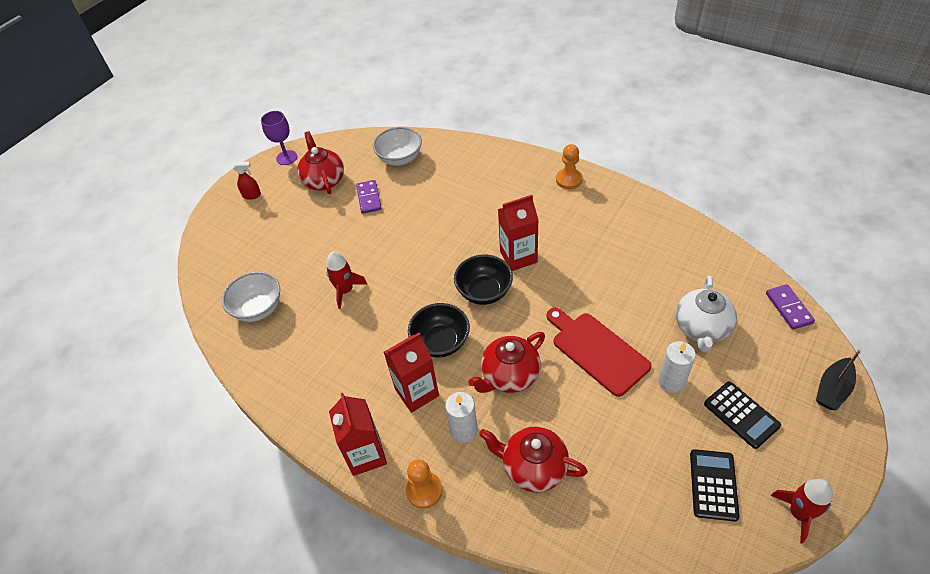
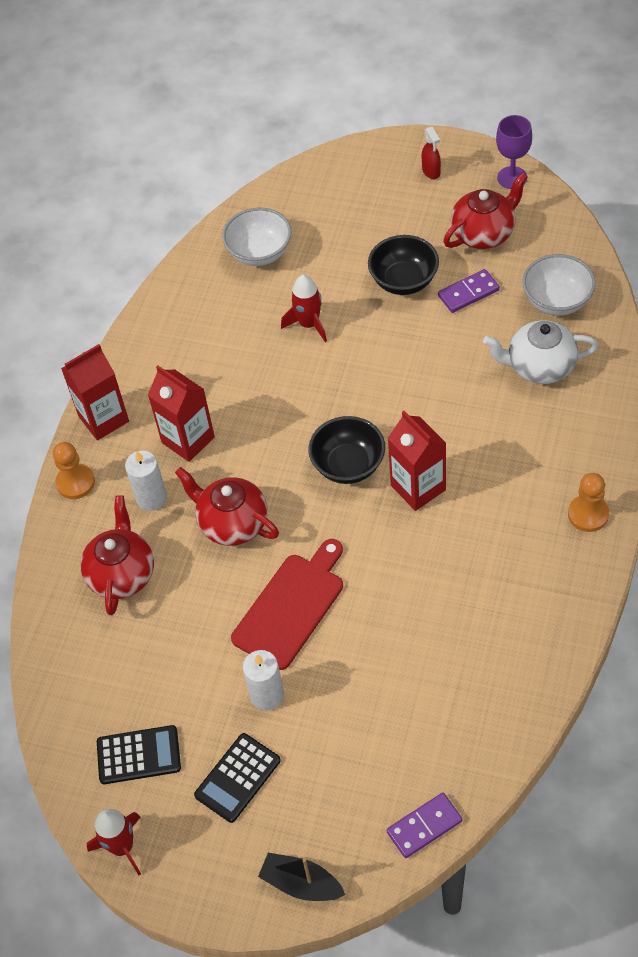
camera: 75 degrees right, 5 degrees up
(441, 342) = (261, 442): black bowl -> black bowl (404, 281)
(701, 328) = (358, 720): white teapot -> white teapot (539, 366)

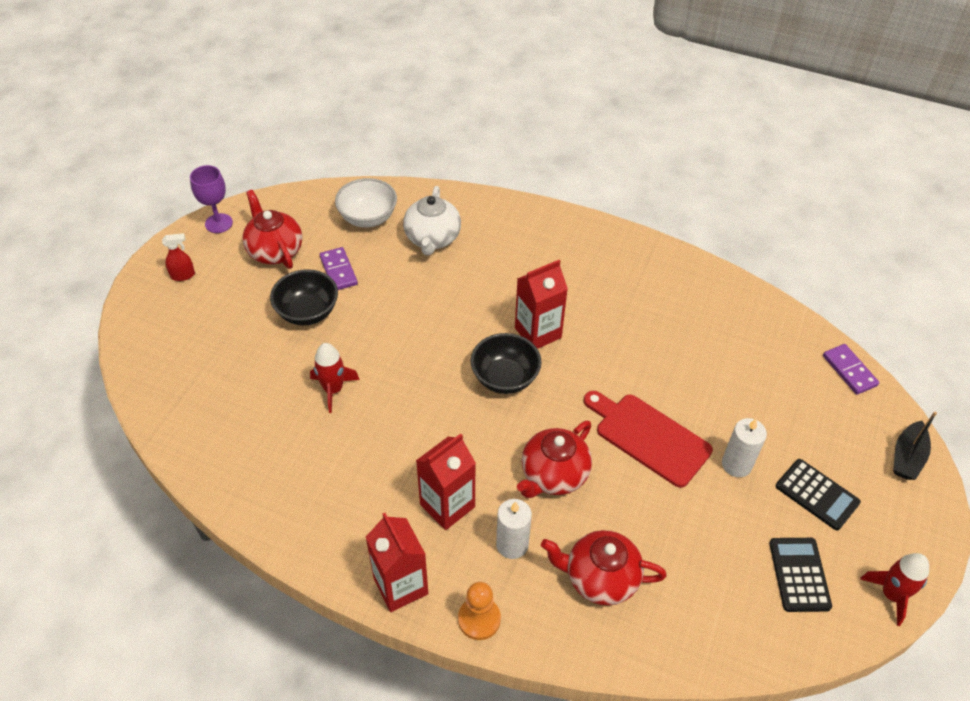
camera: 90 degrees left, 5 degrees down
(259, 253) = (225, 421): white bowl -> none
(588, 514) = (581, 234): orange pawn -> none

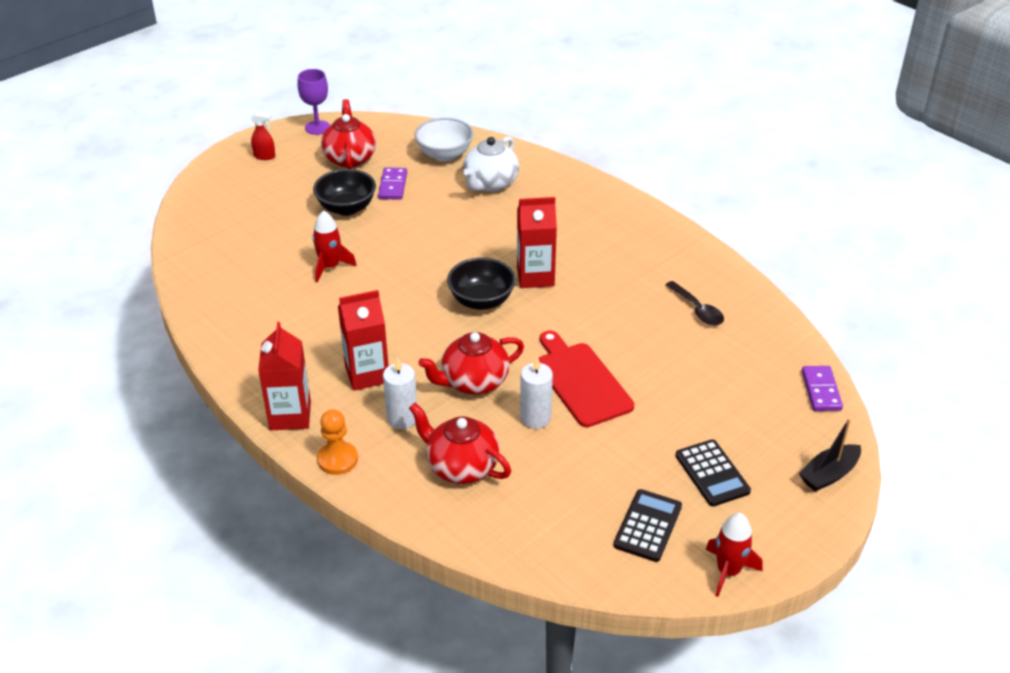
camera: 25 degrees right, 10 degrees down
(700, 320) = (697, 310): none -> black spoon
(736, 464) = (650, 427): white candle -> white candle (535, 418)

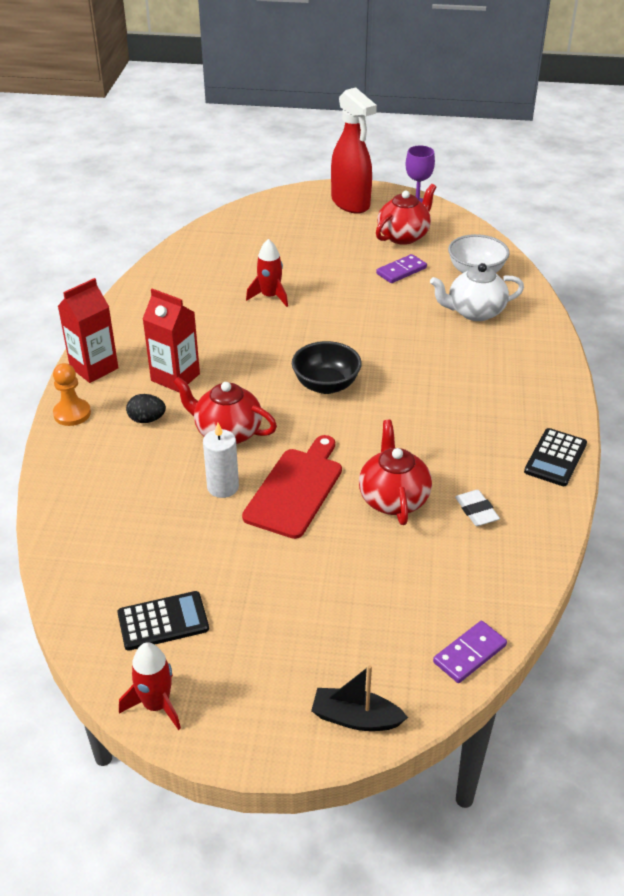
camera: 50 degrees right, 0 degrees up
(265, 156) = (351, 203): red spray bottle -> red spray bottle, size x2.46
(346, 208) = (345, 266): black bowl -> none
(402, 418) = (147, 419): white candle -> black egg
(461, 466) = (126, 477): red teapot -> red teapot (393, 499)
(535, 276) = (393, 396): red carton -> none
(697, 310) = (476, 511): black spoon -> white eraser
(712, 473) = (269, 631): black calculator -> black calculator (555, 458)

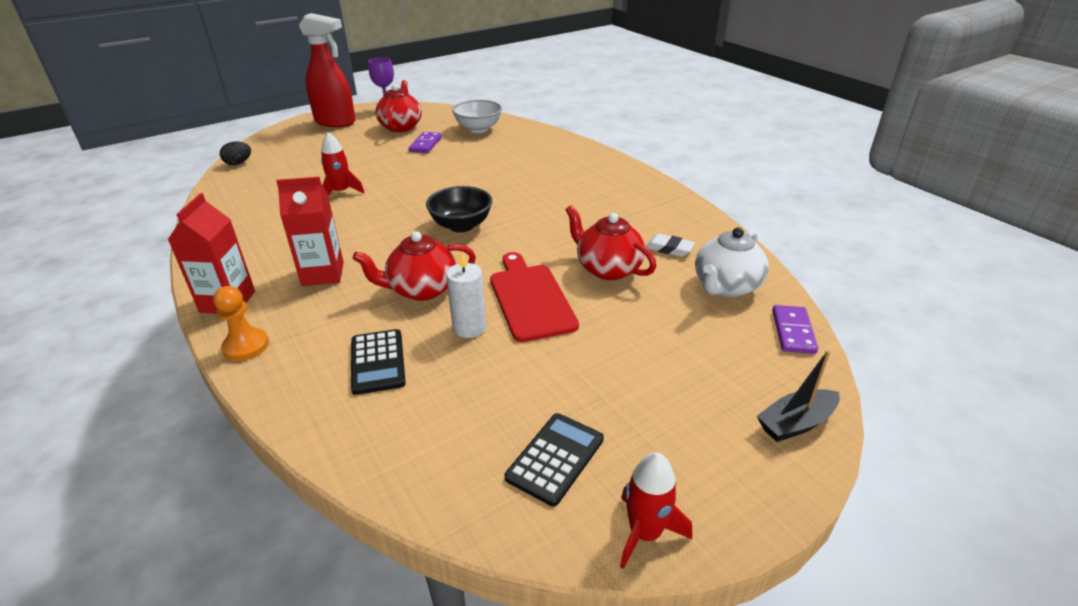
camera: 40 degrees left, 5 degrees down
(147, 419) = (333, 315): black egg -> black egg (238, 163)
(474, 312) = (507, 148): white teapot -> white teapot (726, 287)
(555, 458) = (668, 199): black calculator -> black calculator (377, 362)

